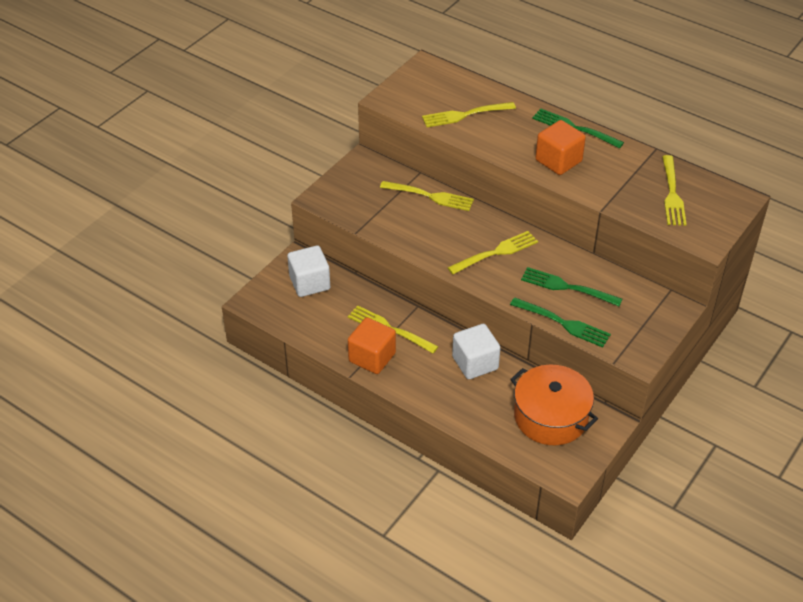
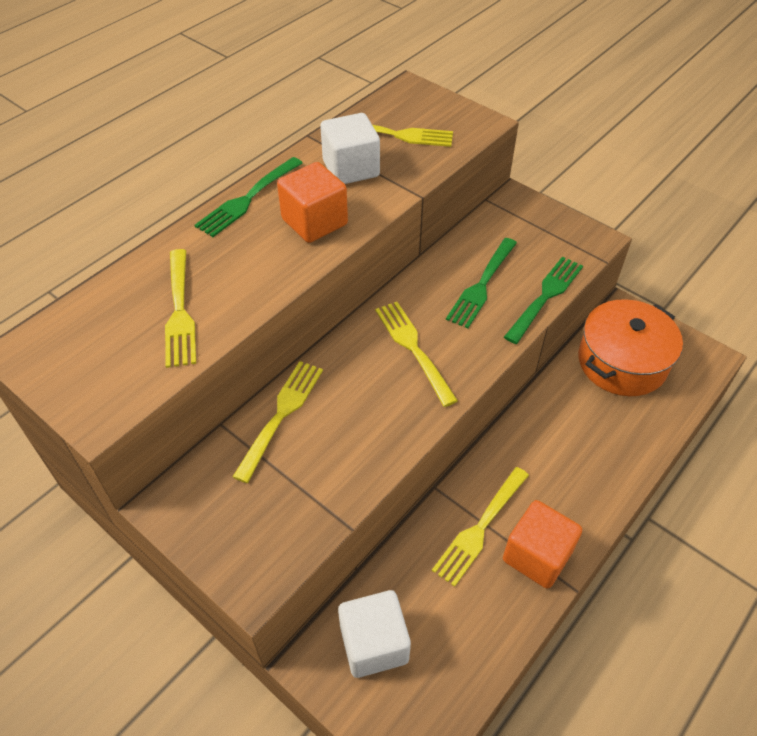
camera: 85 degrees left, 5 degrees up
(475, 363) = (541, 428): white cube -> white cube (351, 169)

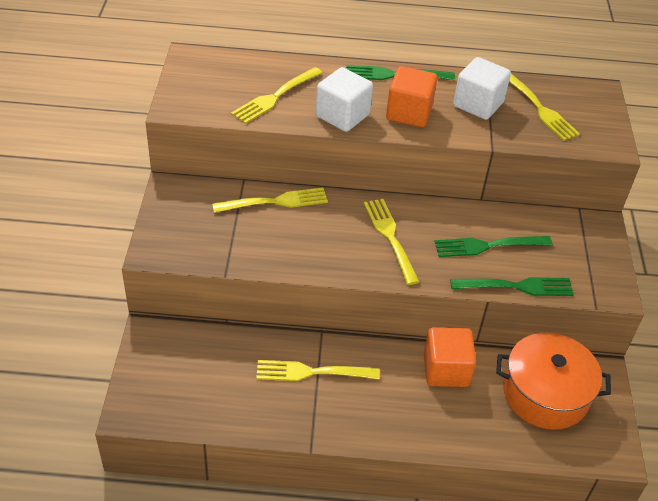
camera: 50 degrees right, 5 degrees down
(374, 644) = (183, 357): white cube -> white cube (342, 115)
(414, 349) = (391, 238): yellow fork -> yellow fork turned 45 degrees counterclockwise
(537, 556) = (318, 415): orange cube -> orange cube (446, 370)

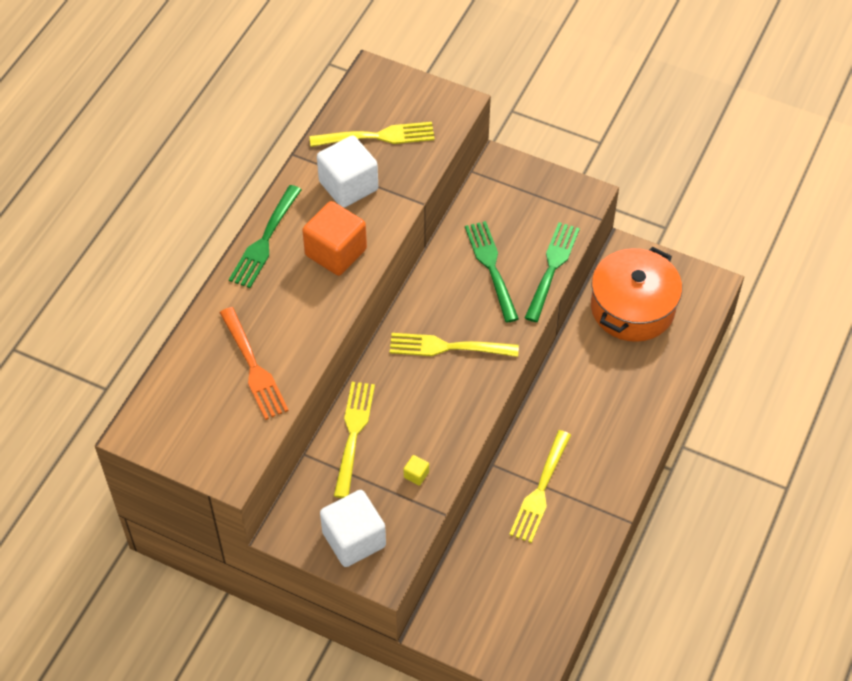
camera: 65 degrees left, 10 degrees up
(255, 249) = (416, 475): none -> yellow cube
(275, 96) = (253, 366): yellow fork -> orange fork
(342, 115) = (314, 314): white cube -> white cube (354, 539)
(446, 370) = (578, 375): orange cube -> none
(488, 245) = (492, 268): green fork -> green fork turned 150 degrees clockwise

